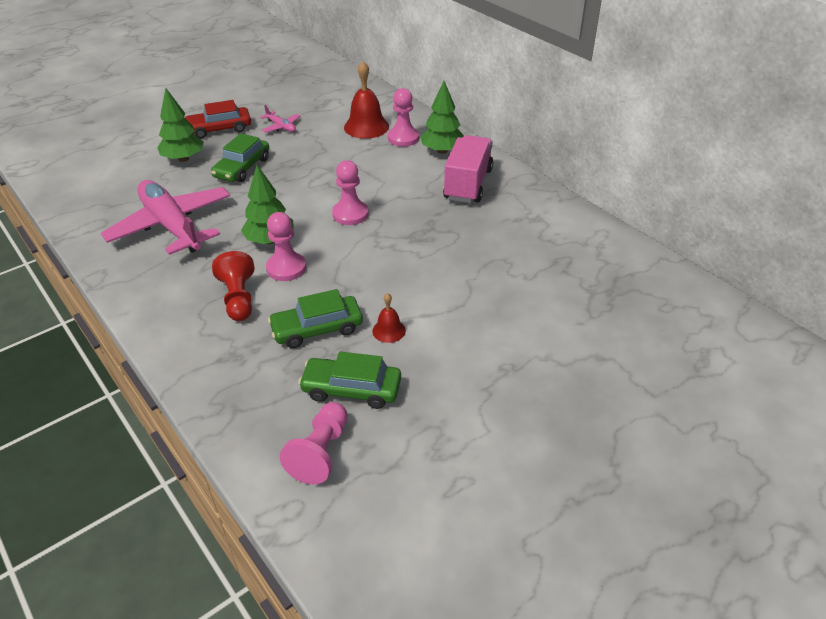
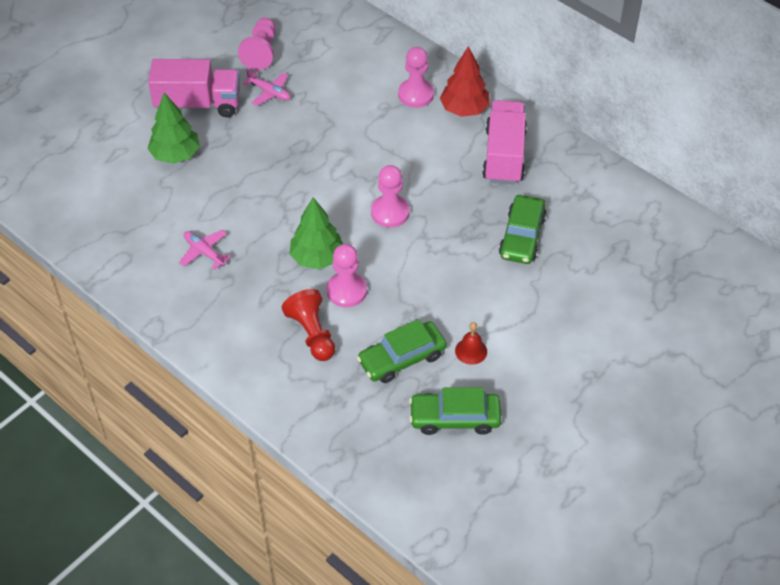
camera: 10 degrees left, 10 degrees up
(171, 226) = (204, 252): pink plane -> pink plane, size x0.42
(219, 129) = (198, 104): red car -> pink truck
(242, 168) = (248, 161): green car -> green car (522, 236)
(320, 452) = (446, 483): pink pawn -> pink pawn (261, 52)
(366, 127) = (368, 81): red bell -> none
(442, 151) = (464, 109): green tree -> red tree

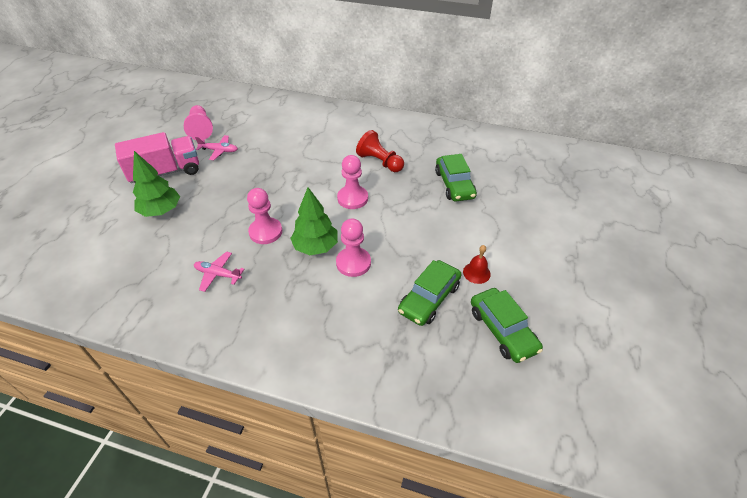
camera: 25 degrees left, 5 degrees down
(312, 334) = (345, 306): red pawn -> red pawn (380, 162)
(416, 94) = (325, 125): pink pawn -> pink pawn (265, 232)
(455, 418) = (502, 330): green car -> green car turned 90 degrees counterclockwise
(464, 109) = (363, 124): red tree -> none
(504, 156) = (407, 142): pink truck -> none

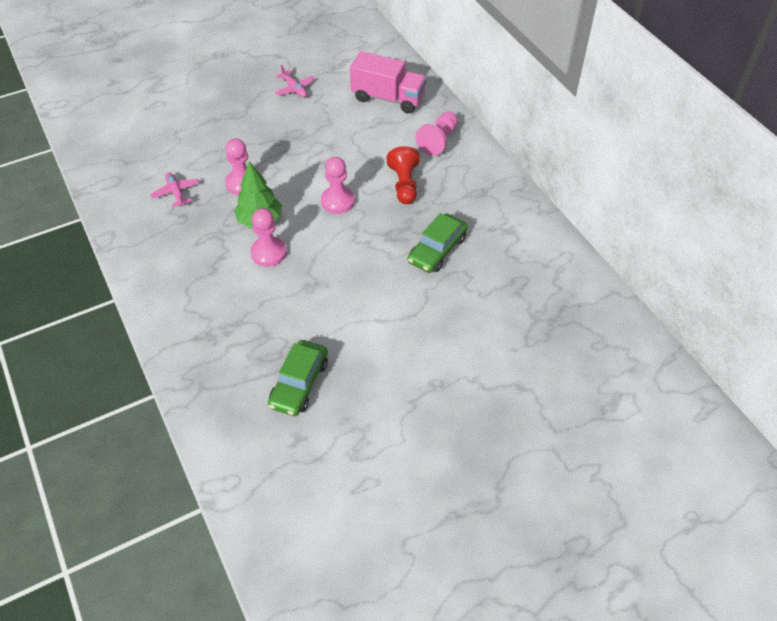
camera: 45 degrees right, 5 degrees up
(161, 211) = (197, 116): green tree -> none
(165, 172) = (236, 84): pink truck -> pink truck (388, 98)
(201, 129) = (305, 59): pink pawn -> pink pawn (438, 141)
(429, 298) = (283, 320): green car -> none
(476, 273) = (343, 331): red bell -> none

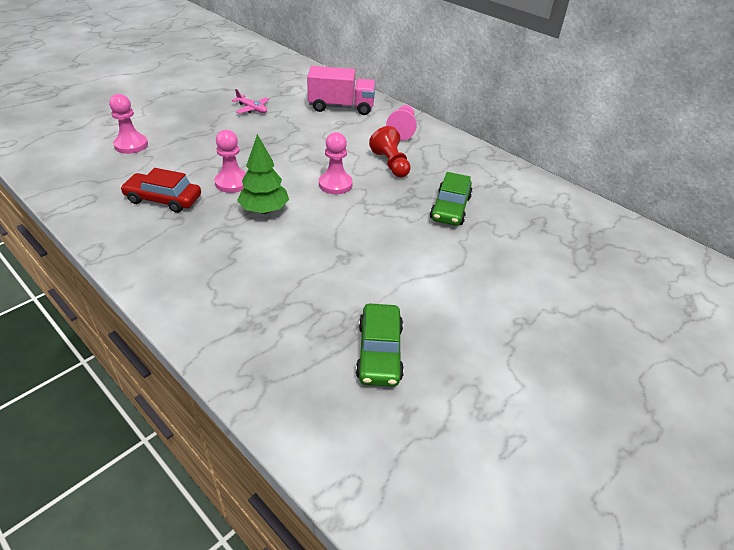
camera: 20 degrees left, 10 degrees down
(176, 192) = (163, 199): pink plane -> red car
(268, 253) = (286, 236): pink pawn -> pink pawn (131, 145)

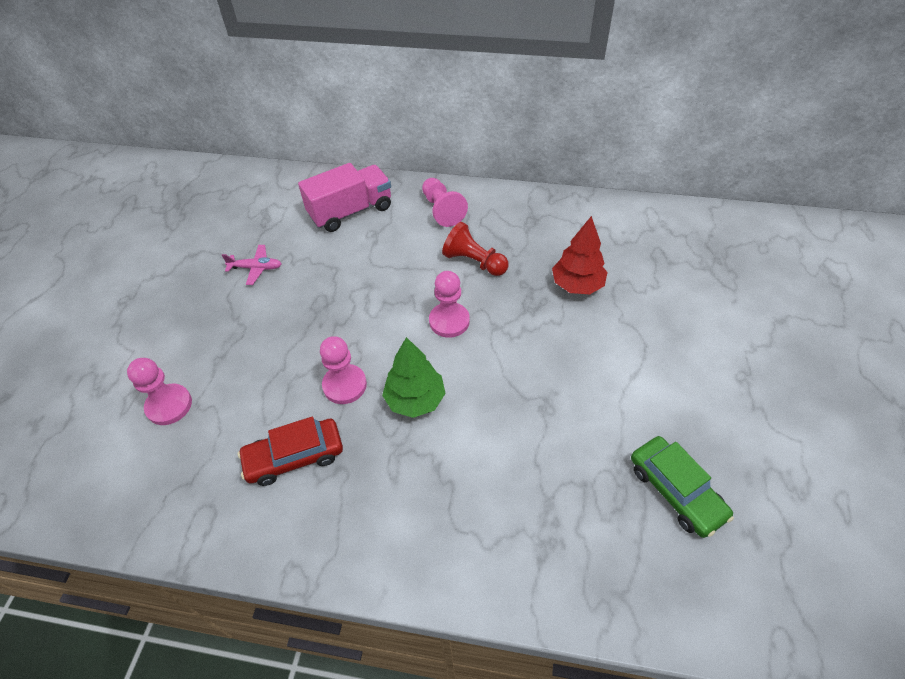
camera: 30 degrees left, 10 degrees up
(450, 208) = (577, 285): green car -> red tree

